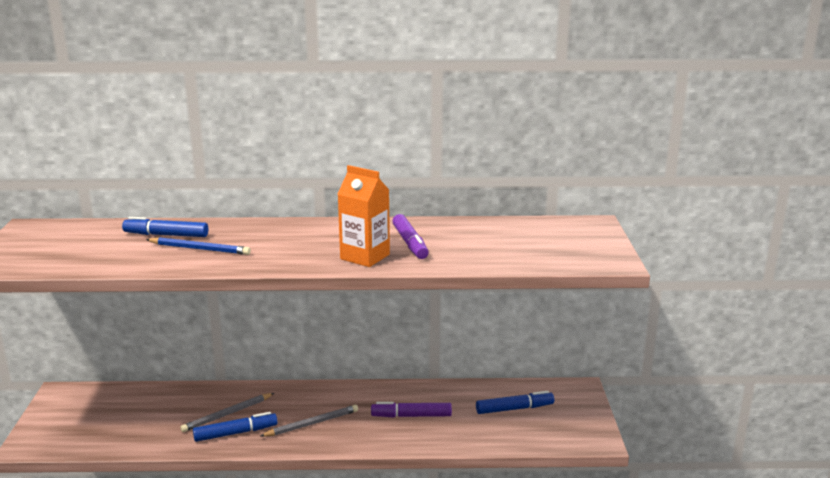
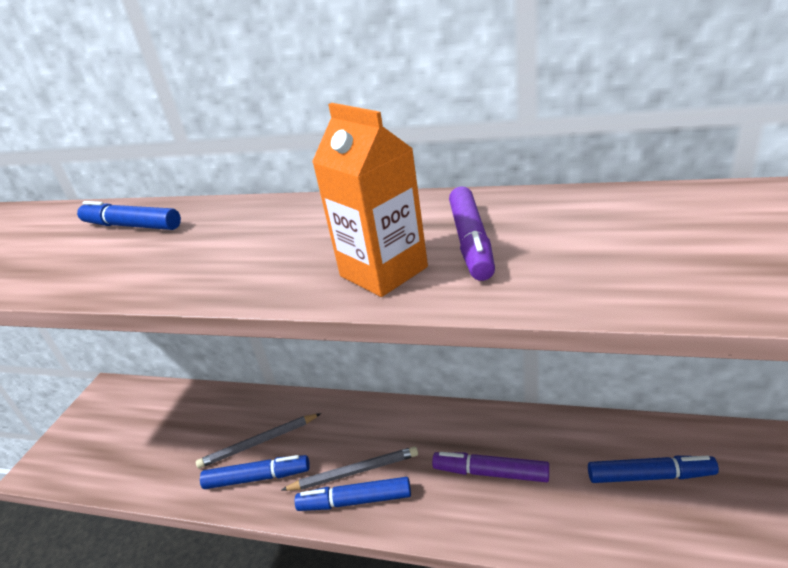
camera: 20 degrees right, 10 degrees up
(200, 249) = (152, 251): blue pencil -> none
(318, 438) = (355, 501): none -> blue marker

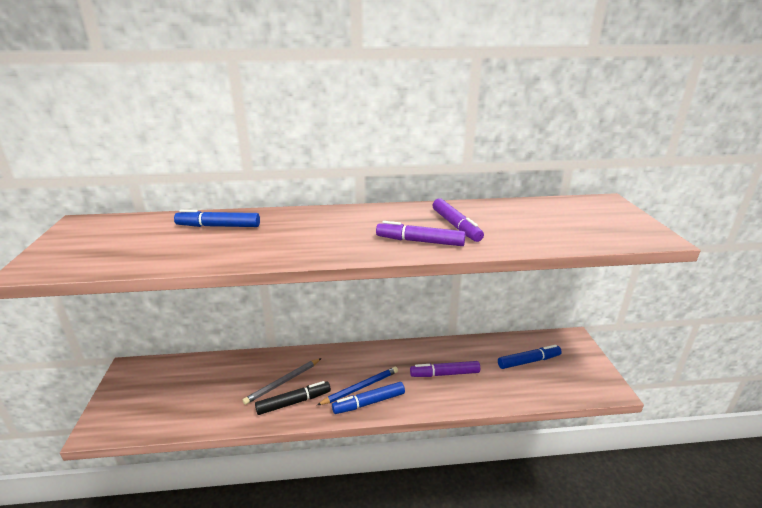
camera: 25 degrees left, 5 degrees down
(257, 477) = (294, 402): blue marker -> black marker
(354, 471) = (360, 387): grey pencil -> blue pencil
(383, 271) = (420, 241): orange carton -> purple marker

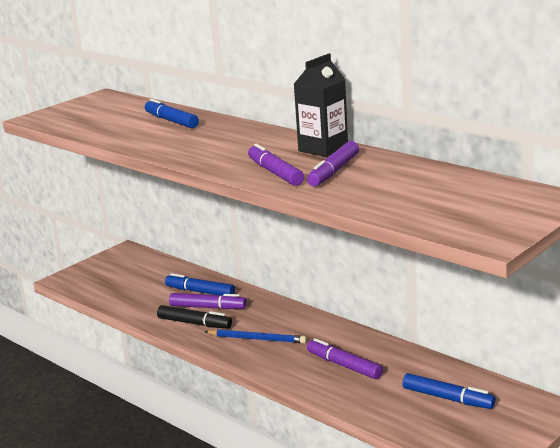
camera: 50 degrees right, 5 degrees down
(283, 382) = (208, 307): grey pencil -> purple marker
(369, 402) = (246, 351): blue marker -> blue marker (200, 292)
(405, 212) = (323, 149): none -> black carton

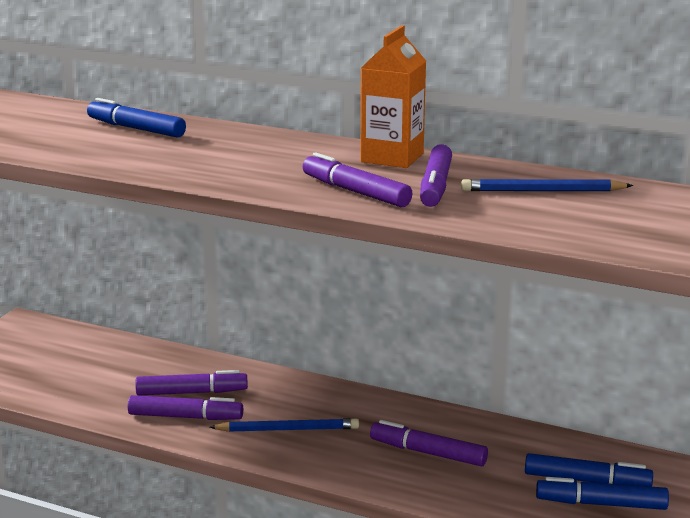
camera: 20 degrees left, 0 degrees up
(194, 323) = (185, 417): black marker -> purple marker
(200, 292) = (168, 372): blue marker -> blue marker (601, 504)
(323, 149) = (392, 158): black carton -> orange carton
(407, 179) = (542, 191): none -> blue pencil

